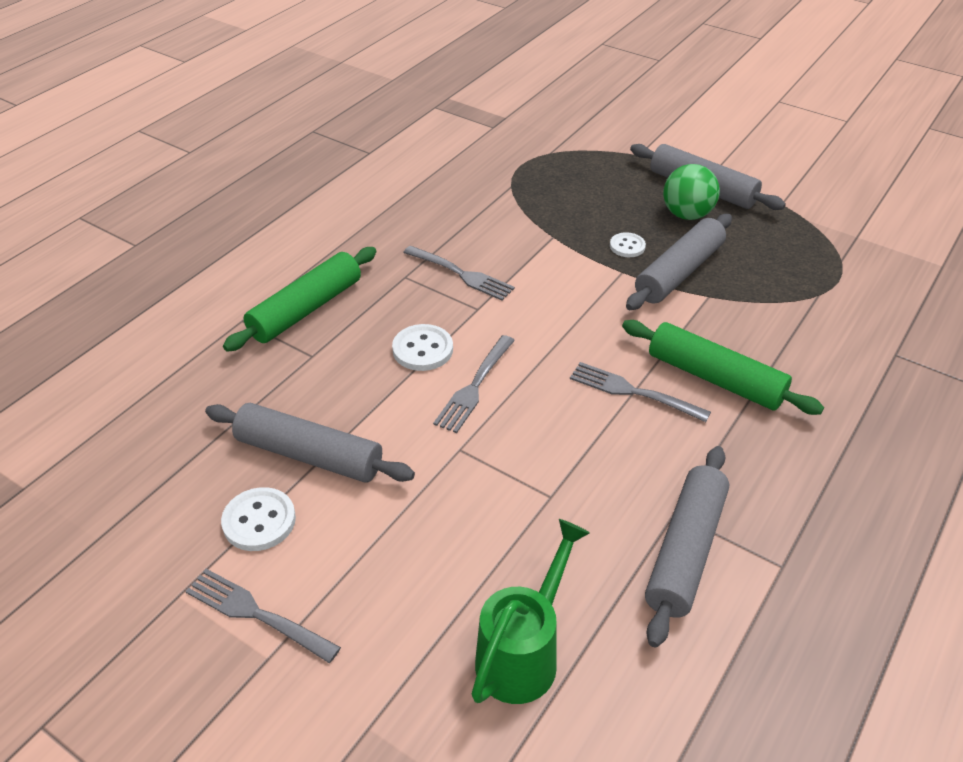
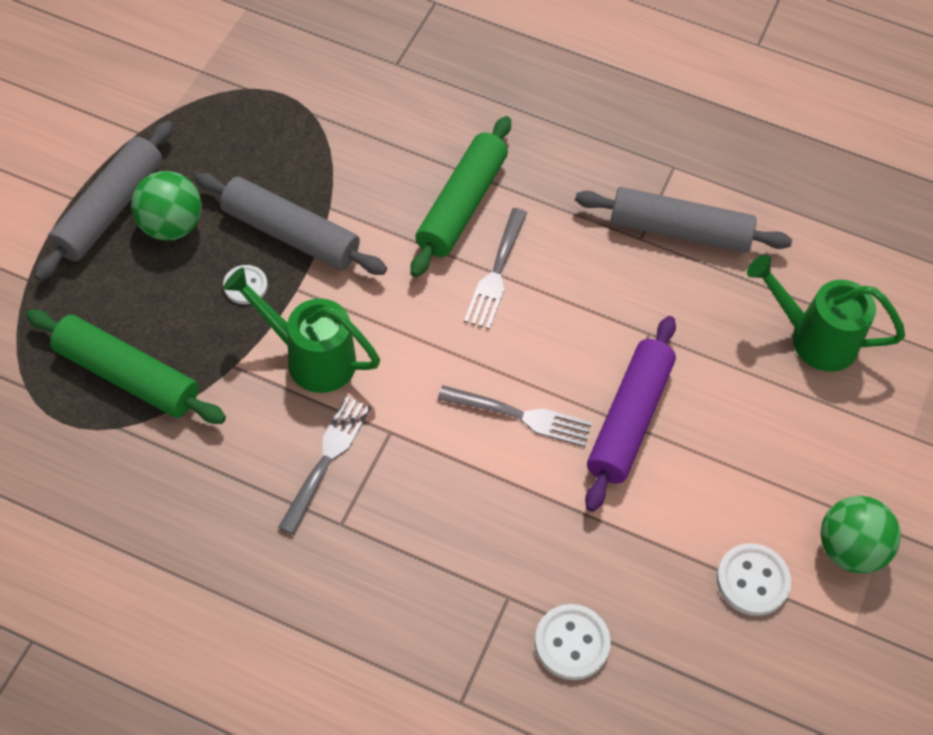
camera: 105 degrees left, 15 degrees up
(258, 614) = (849, 549): grey fork -> green ball
(306, 309) = (425, 628): green rolling pin -> green rolling pin (127, 376)
(309, 454) = (657, 557): grey rolling pin -> none
(422, 349) = (473, 478): white button -> white button (571, 643)
(454, 461) = (629, 419): none -> purple rolling pin
(555, 274) = (311, 357): none -> green watering can

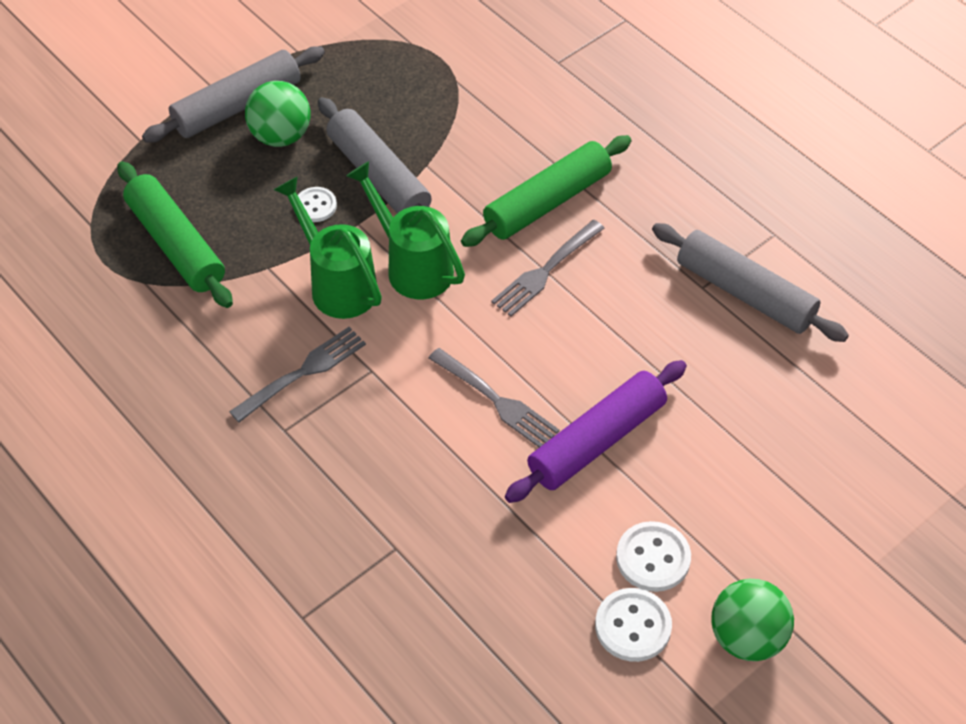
camera: 30 degrees right, 5 degrees down
(571, 643) = (430, 609): white button -> white button (653, 558)
(813, 338) = (824, 436): green watering can -> green watering can (413, 266)

